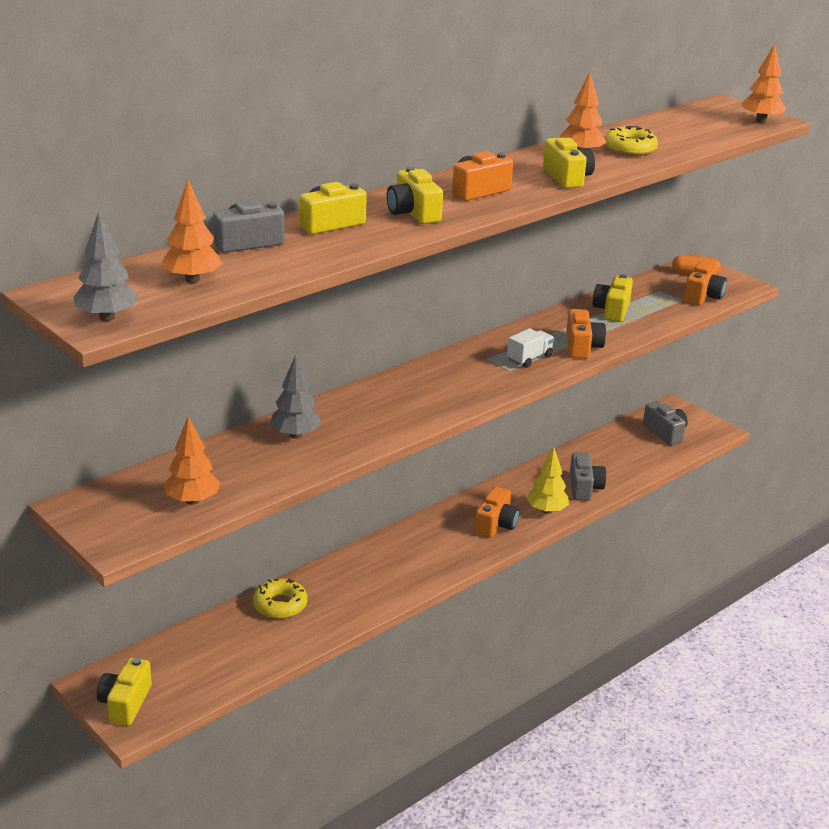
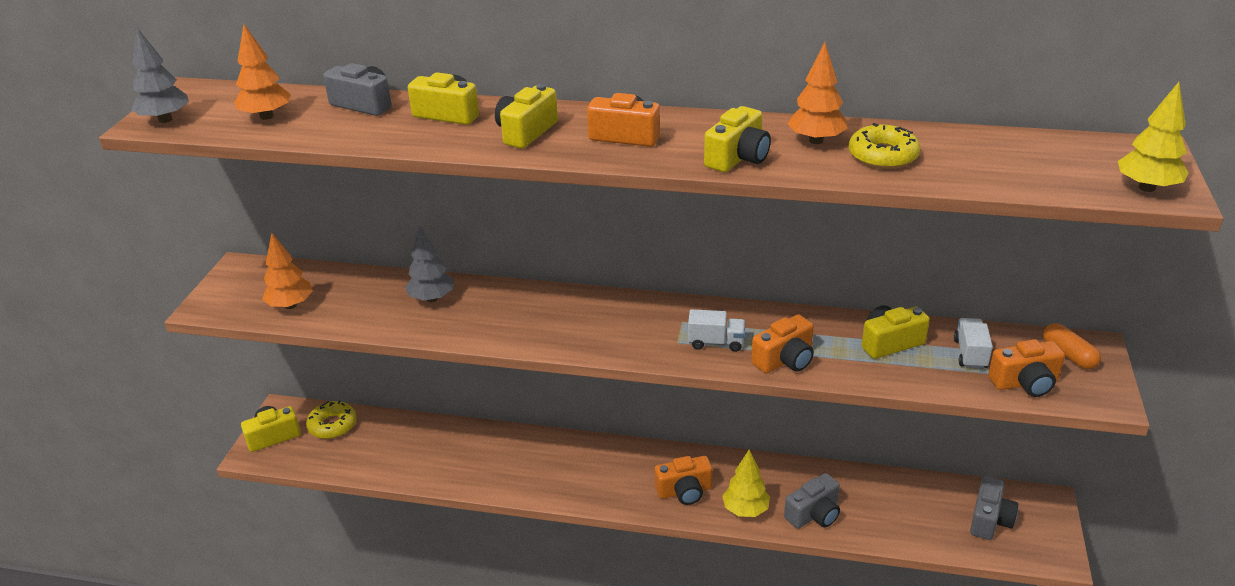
camera: 55 degrees right, 5 degrees up
(280, 605) = (446, 439): yellow donut -> yellow donut (332, 425)
(656, 296) = (970, 354): none -> white truck
(761, 121) = (1146, 188): orange tree -> yellow tree

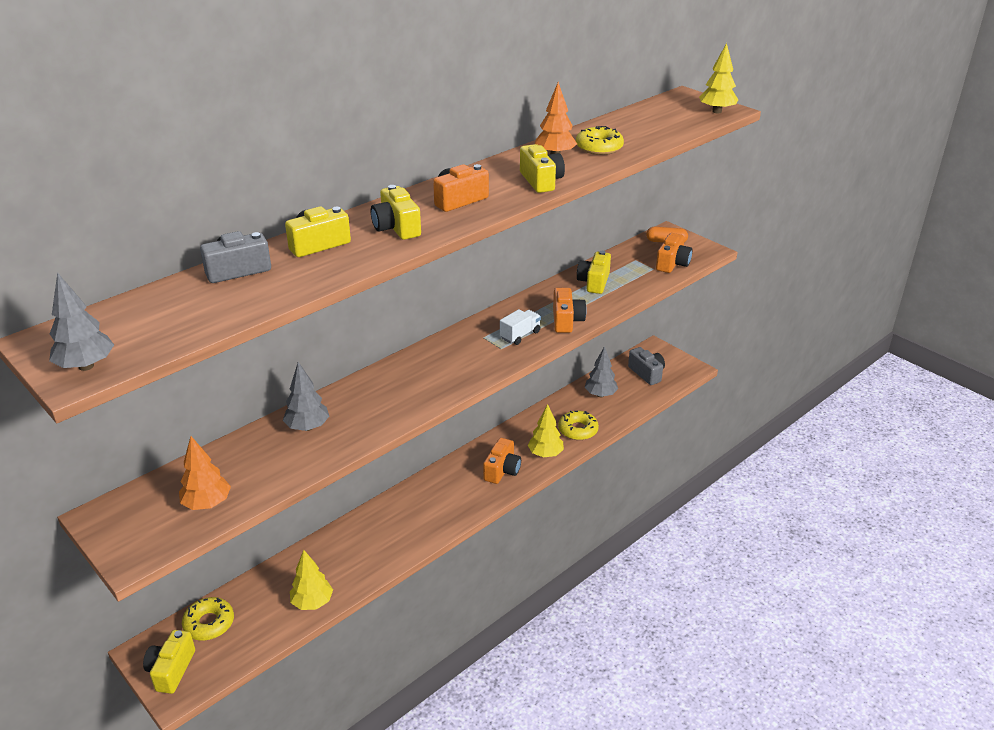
camera: 55 degrees left, 0 degrees up
(266, 116) = (177, 316): orange tree -> none
(399, 468) = (312, 602): none -> yellow tree
(814, 514) = (578, 430): grey camera -> yellow donut
(897, 500) = (600, 395): none -> grey tree
(970, 354) = (632, 265): white truck -> none

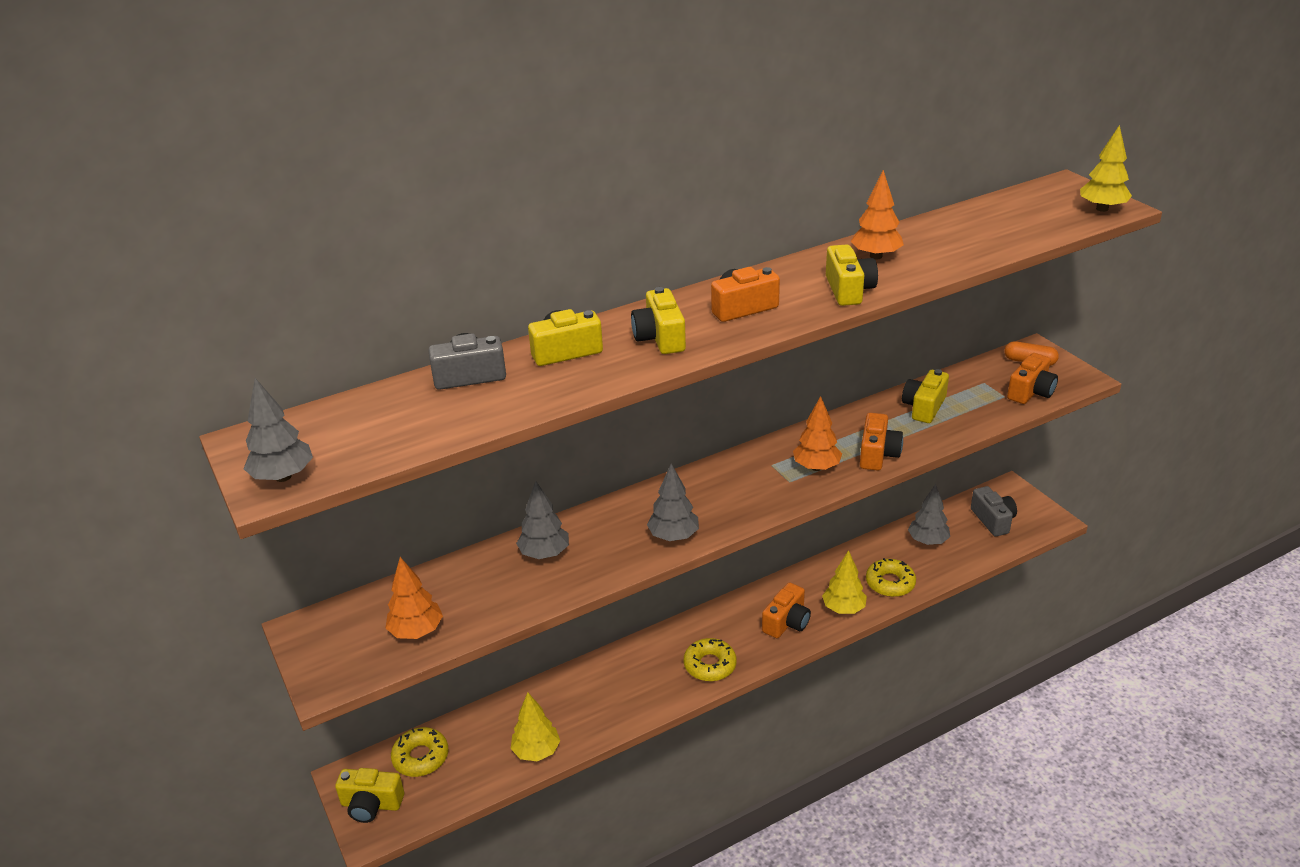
camera: 15 degrees right, 0 degrees up
(171, 670) = (371, 804): yellow camera -> yellow camera turned 105 degrees counterclockwise
(415, 401) = (673, 536): none -> grey tree
(520, 335) = (816, 467): white truck -> orange tree
(599, 147) = (934, 249): yellow donut -> yellow donut (710, 665)

